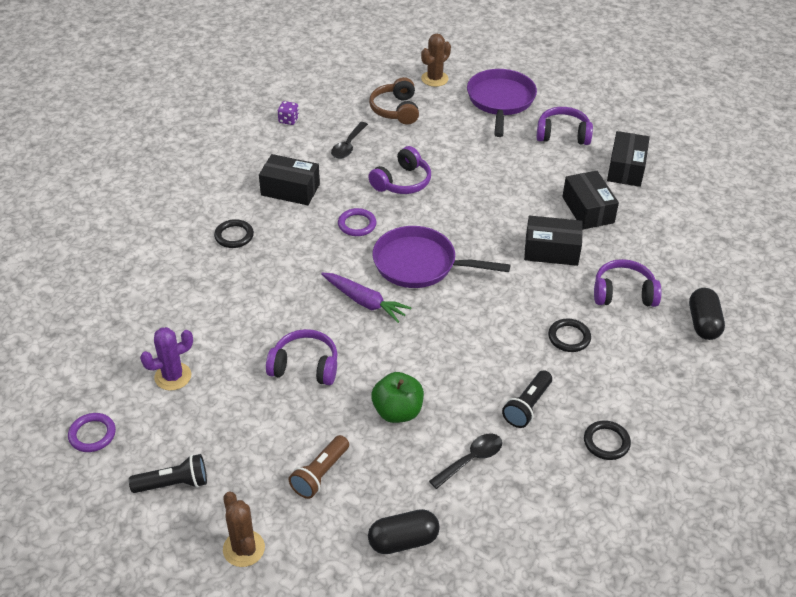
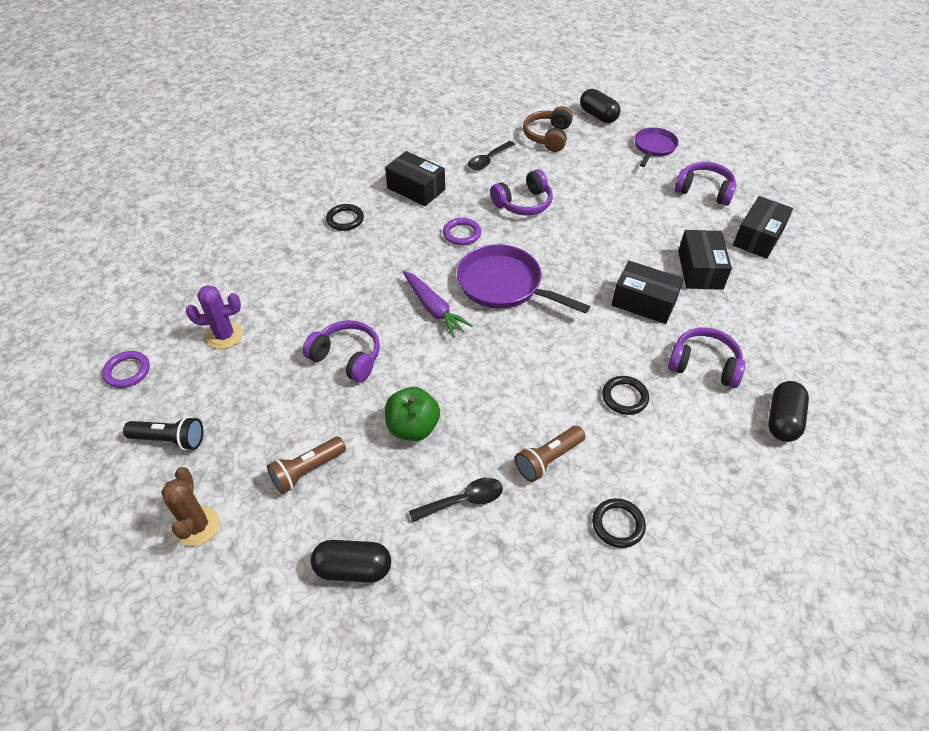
camera: 20 degrees right, 5 degrees up
(288, 120) = (445, 127): purple dice -> none
(434, 79) = (598, 116): brown cactus -> black capsule
(500, 101) = (654, 147): purple pan -> purple pan, size x0.62
(527, 406) = (548, 459): black flashlight -> brown flashlight

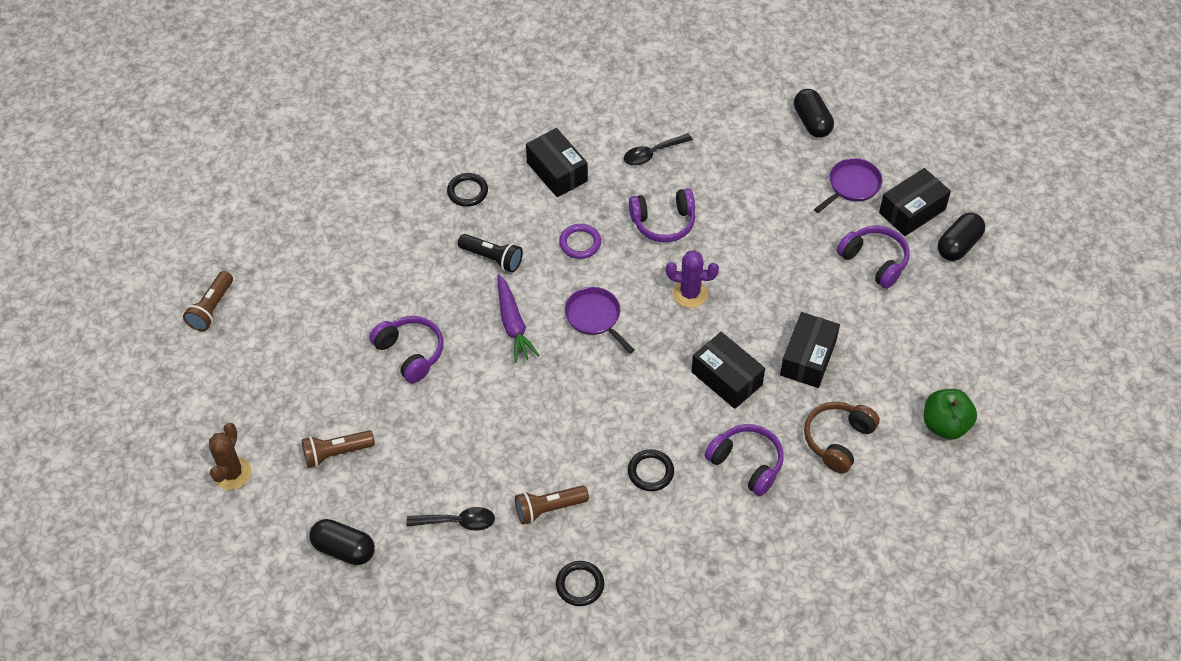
camera: 20 degrees right, 5 degrees up
(127, 371) = (211, 308): purple ring -> brown flashlight
(170, 440) = (231, 388): black flashlight -> black flashlight (492, 258)
(224, 336) = (307, 296): purple cactus -> purple cactus (690, 294)
(413, 427) = (442, 441): green apple -> green apple (945, 425)
(504, 285) = (595, 317): purple pan -> purple pan, size x0.62
(548, 137) = (737, 138): brown headphones -> brown headphones (838, 440)
(758, 237) = (897, 337): black box -> black box (912, 211)
(782, 420) = (788, 541): black capsule -> black capsule (958, 245)

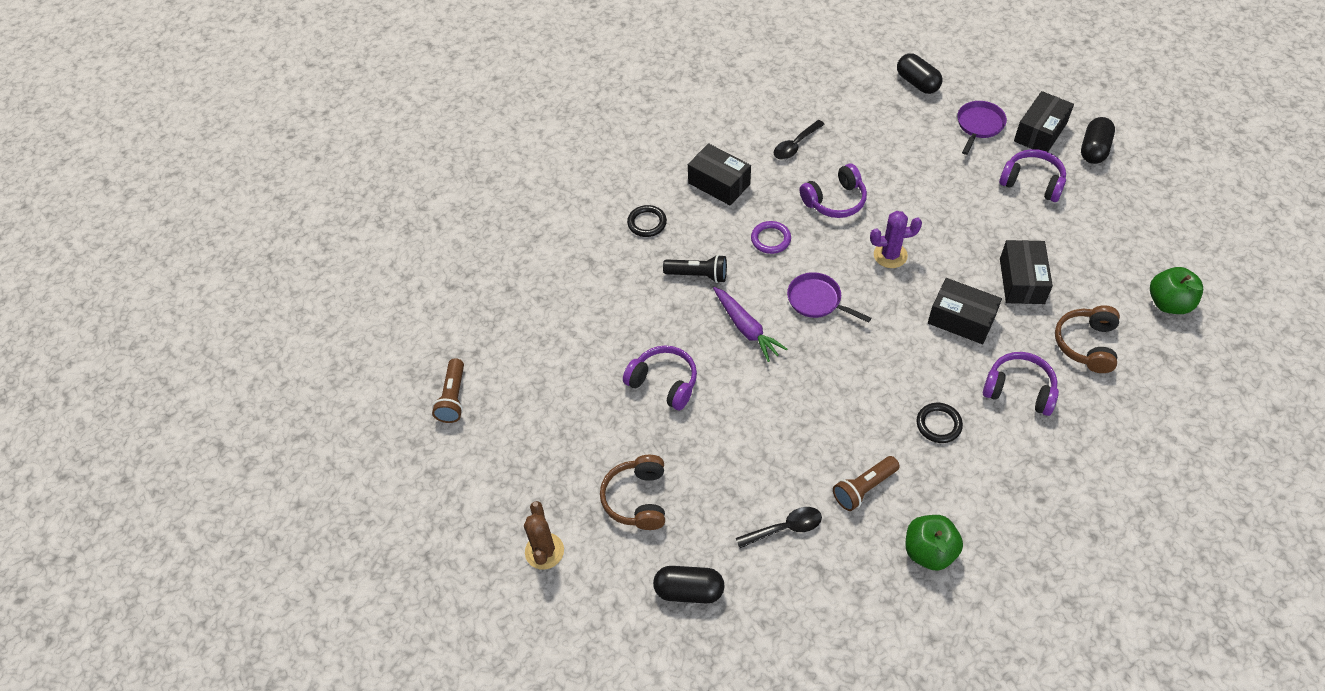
camera: 15 degrees left, 0 degrees up
(336, 453) = (637, 499): brown flashlight -> brown headphones
(580, 585) = (929, 551): black ring -> green apple

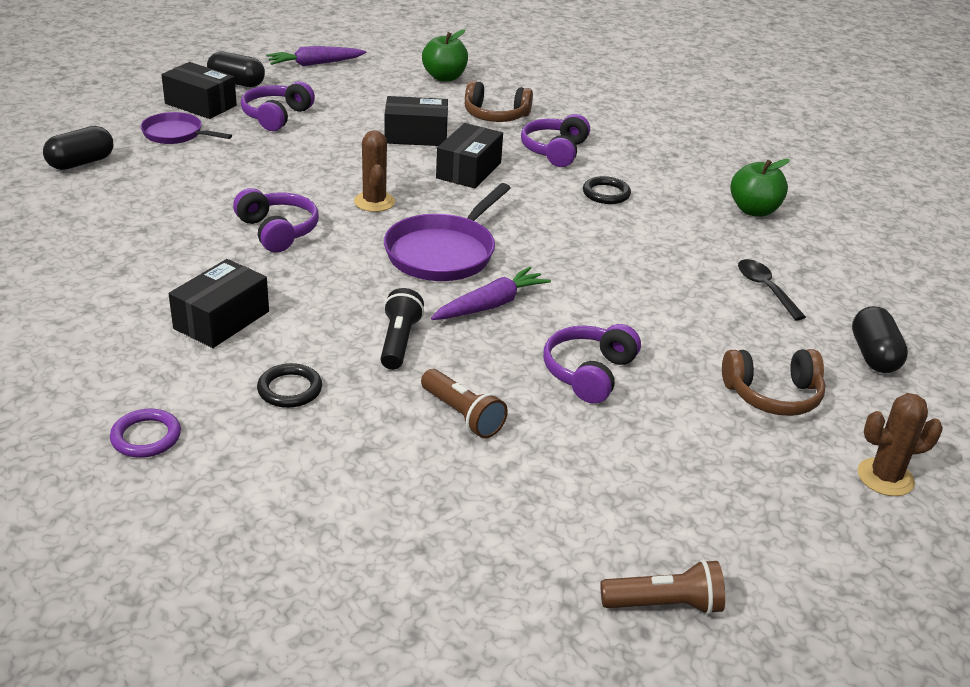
camera: 100 degrees left, 20 degrees down
(770, 239) = (338, 281): purple ring -> purple ring (146, 437)
(795, 145) = (164, 254): black spoon -> none
(817, 300) = (444, 252): purple pan -> purple pan, size x1.61
(863, 488) = (697, 239): brown flashlight -> brown flashlight (462, 415)
(890, 255) = (374, 202): purple cactus -> brown cactus
(1161, 200) = (315, 64): none -> purple carrot

